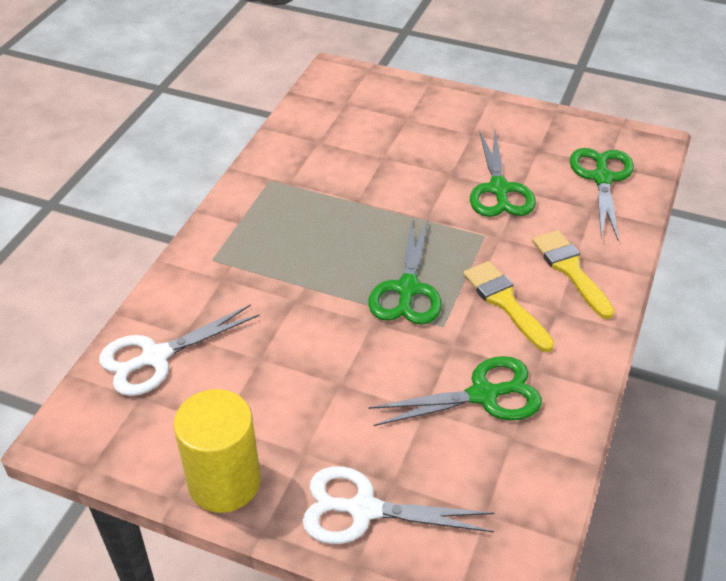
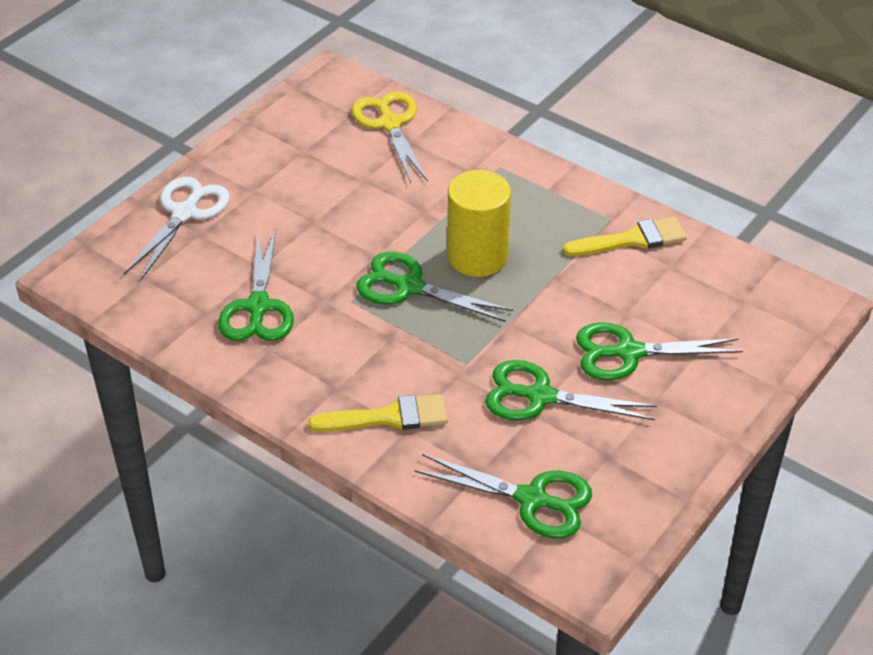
camera: 105 degrees right, 0 degrees up
(155, 357) = (390, 124): white scissors -> yellow scissors
(224, 482) = (247, 147): yellow cylinder -> yellow cylinder (477, 256)
(428, 151) = (628, 352): none -> green scissors
(505, 302) = (363, 352): yellow brush -> yellow brush (632, 239)

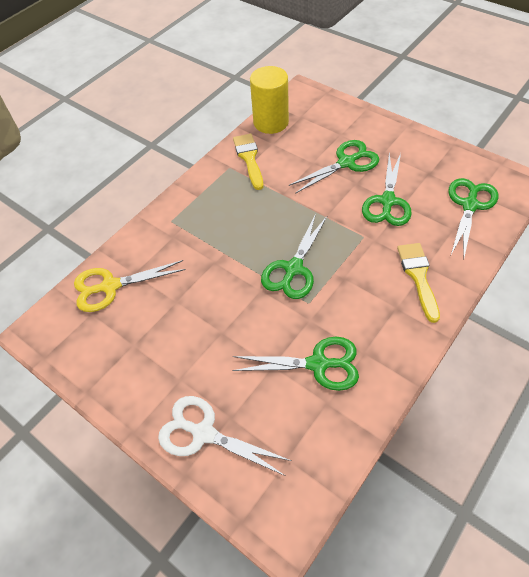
camera: 85 degrees left, 10 degrees up
(477, 256) = (263, 232): yellow cylinder -> yellow cylinder (271, 122)
(628, 352) = (346, 163): green scissors -> green scissors turned 120 degrees counterclockwise

